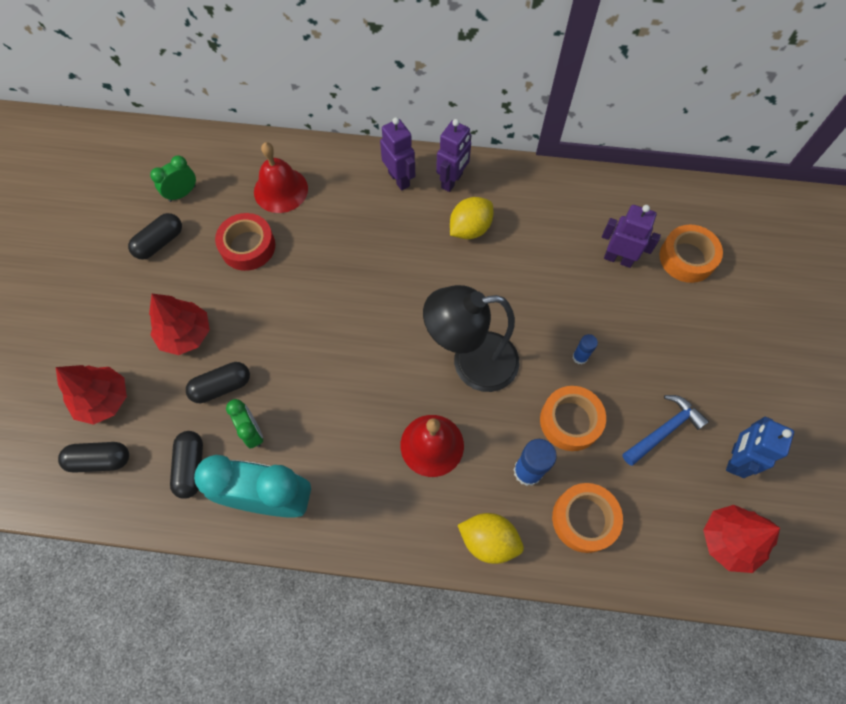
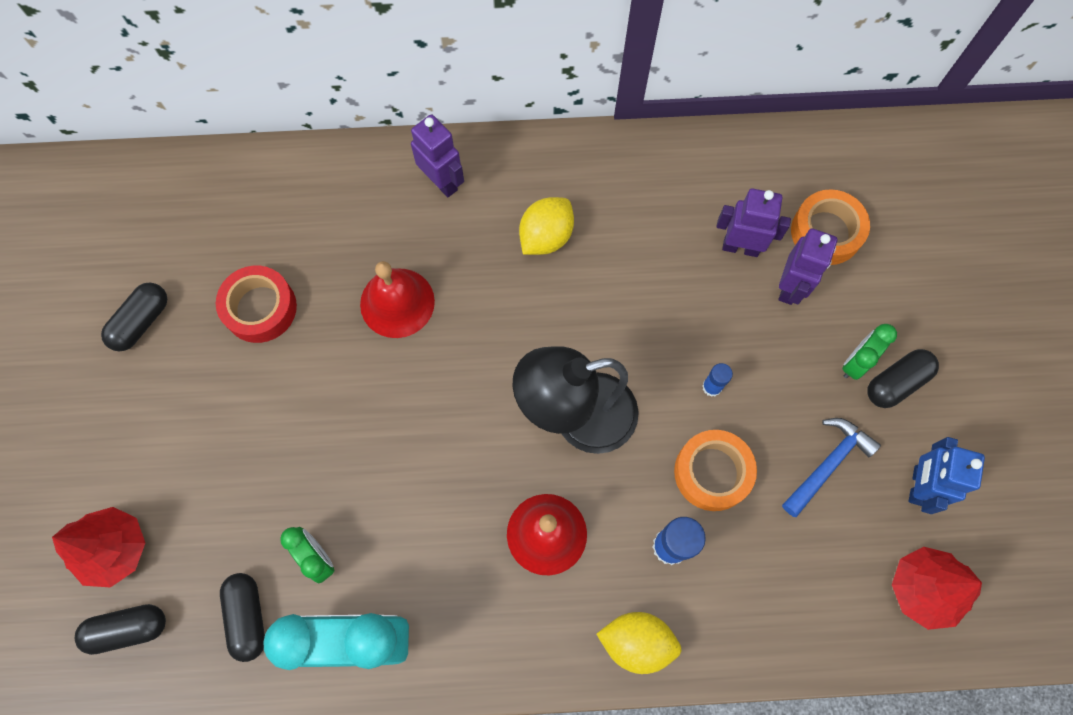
camera: 10 degrees left, 5 degrees up
(182, 193) = (157, 248): green clock -> green clock (856, 362)
(185, 334) = (203, 442): red tree -> none
(222, 386) = (265, 504): black capsule -> black capsule (896, 383)
(281, 190) = (288, 222): red bell -> red bell (397, 302)
(452, 181) = (512, 173): purple robot -> purple robot (790, 287)
(584, 519) = (748, 594): orange tape -> none

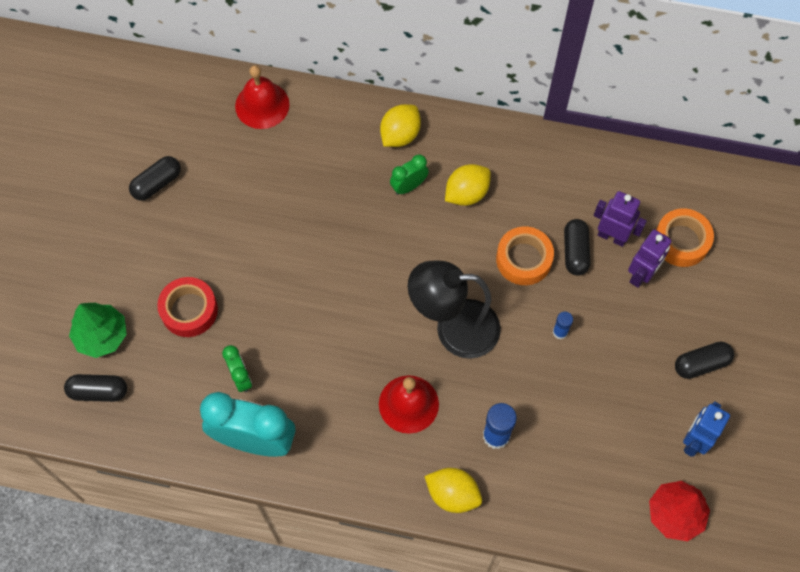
camera: 15 degrees right, 5 degrees down
(115, 549) = (102, 335): red tree -> green tree
(248, 617) = (182, 405): black capsule -> black capsule (575, 252)
(260, 308) = (243, 194): red tape -> red tape (189, 310)
(397, 302) = (344, 214): red bell -> red bell (262, 105)
(442, 182) = (400, 135): purple robot -> yellow lemon
(712, 472) = (542, 392): orange tape -> orange tape (523, 259)
(828, 464) = (631, 408): blue hammer -> none
(856, 362) = (675, 341): green clock -> green clock (409, 186)

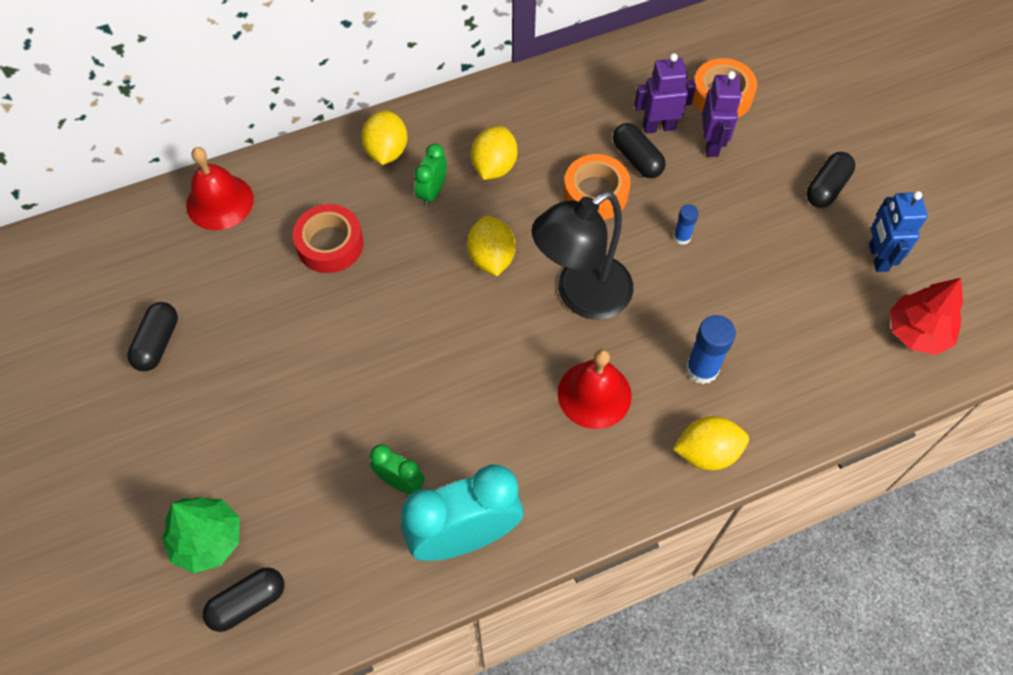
camera: 35 degrees left, 5 degrees down
(189, 310) = (290, 449): red tape -> red tape (330, 244)
(413, 261) = (491, 258): none -> yellow lemon

